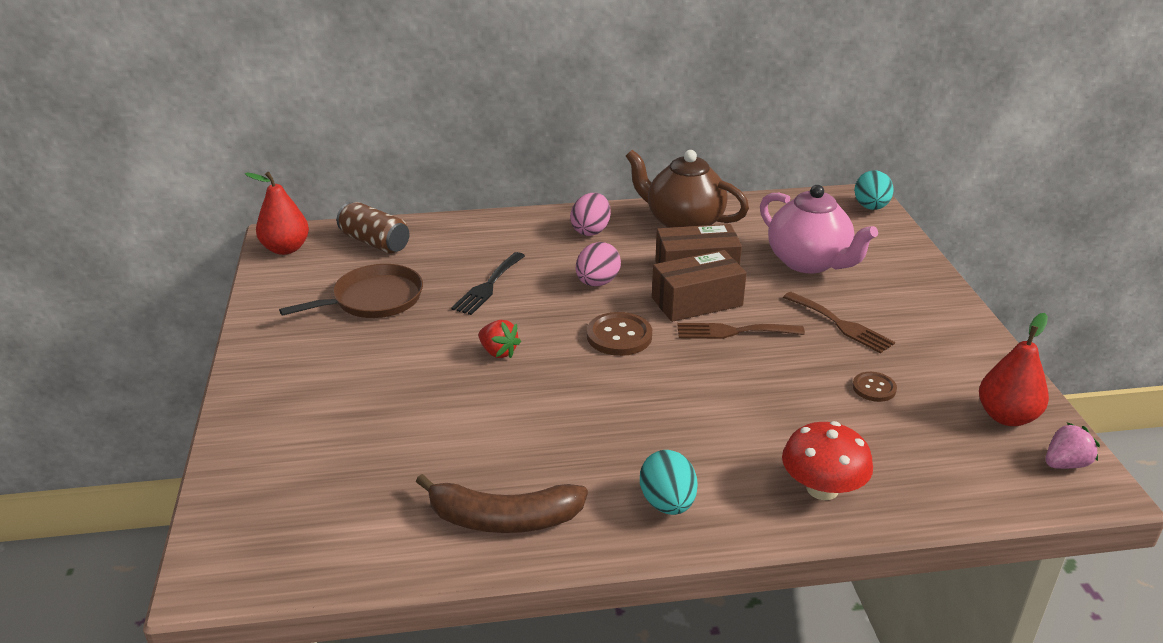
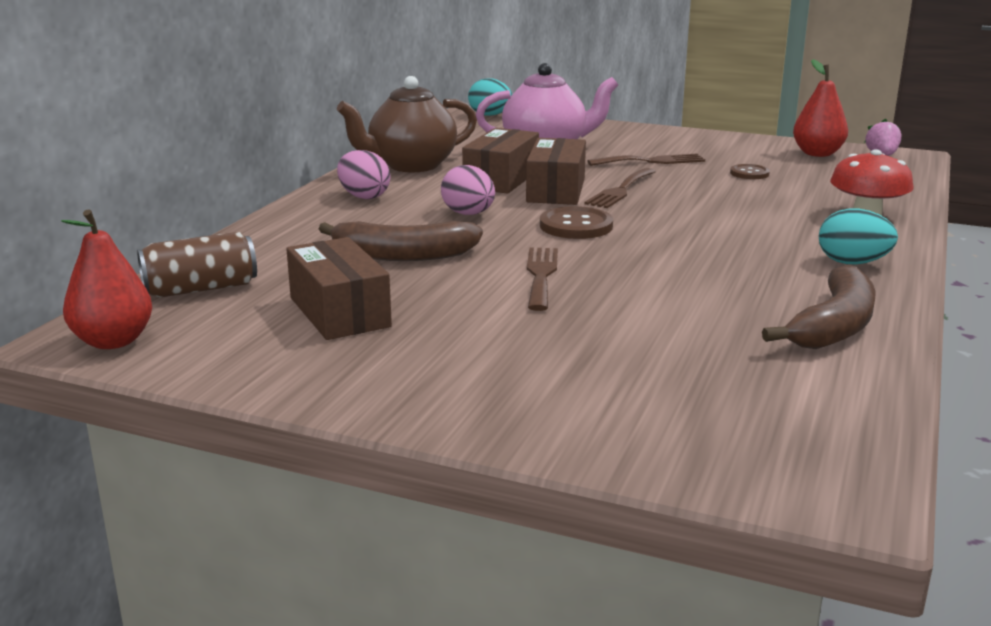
camera: 60 degrees left, 10 degrees down
(373, 299) = (339, 312): brown pan -> brown box
(488, 286) = (402, 255): black fork -> brown banana
(498, 352) = (541, 275): red strawberry -> brown fork

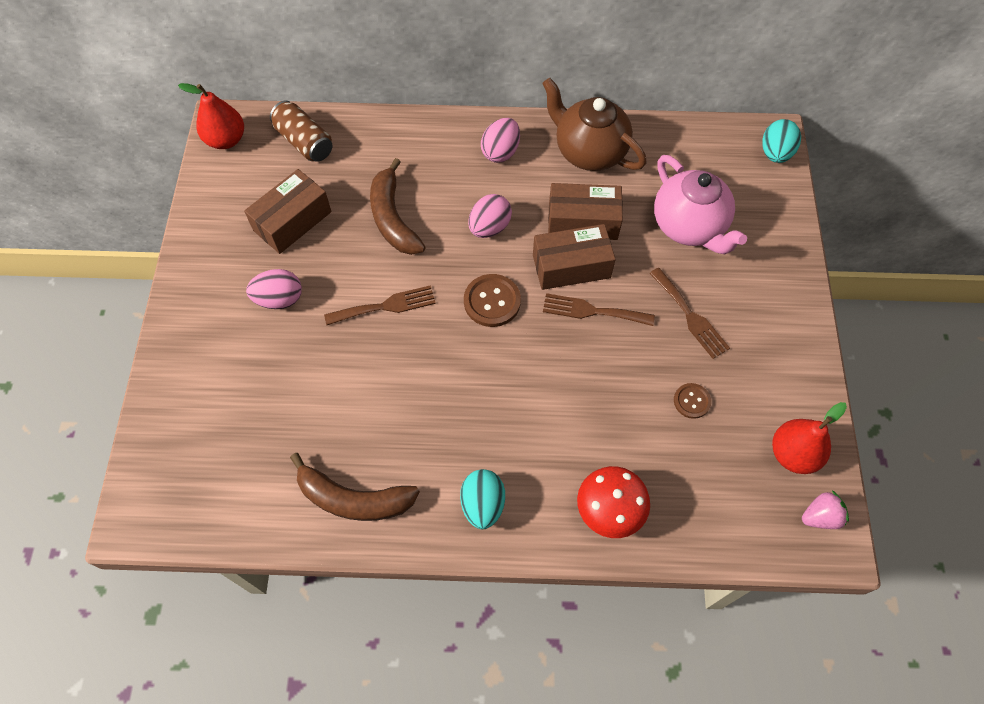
camera: 70 degrees right, 40 degrees up
(475, 336) = (279, 299): none -> pink egg

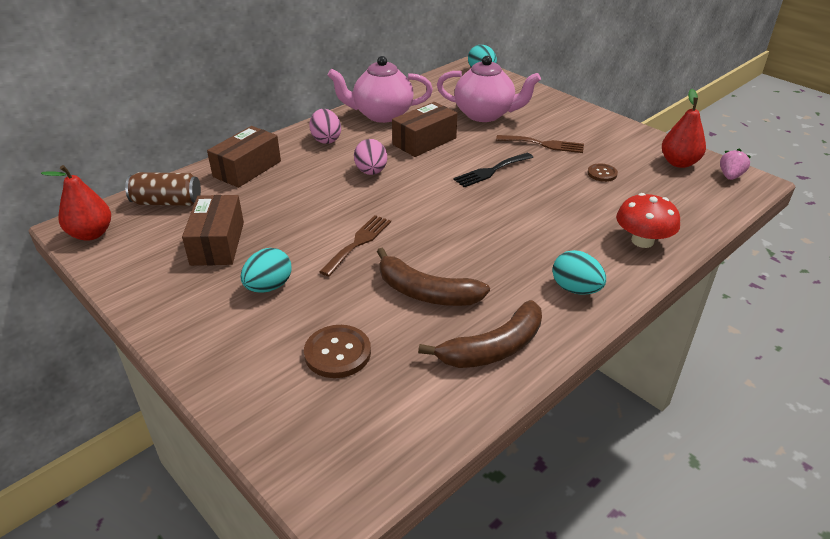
camera: 45 degrees left, 25 degrees down
(279, 299) = (269, 287): pink egg -> turquoise egg
(393, 218) = (296, 201): brown banana -> brown banana (425, 292)
(492, 301) = (426, 200): brown button -> brown button (337, 353)
(571, 266) = (448, 161): brown box -> brown box (247, 169)
(589, 152) = (381, 115): brown teapot -> pink teapot
(592, 311) = (491, 171): brown fork -> black fork

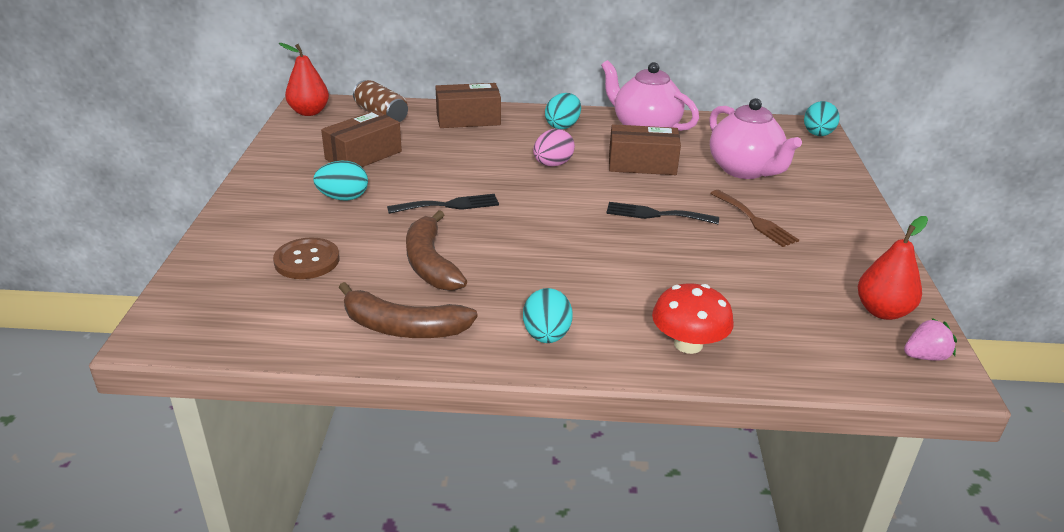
camera: 45 degrees right, 5 degrees down
(326, 139) = (562, 126): pink egg -> turquoise egg
(358, 243) = (449, 205): brown fork -> black fork
(602, 173) = (766, 273): brown button -> none

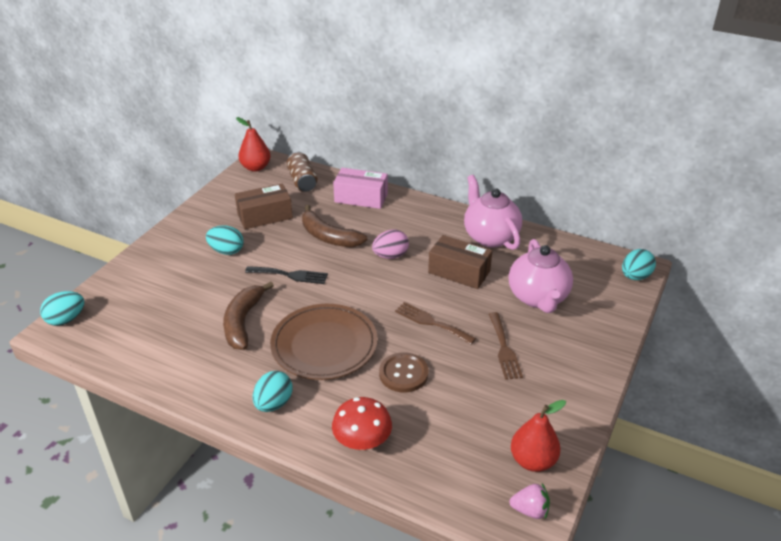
camera: 25 degrees right, 5 degrees up
(307, 260) = (170, 298): brown button -> brown button (403, 374)
(402, 327) = (191, 368): brown banana -> brown banana (328, 236)
(468, 119) = (361, 198): brown box -> pink box
(554, 263) = (324, 345): none -> brown plate
(562, 126) = (427, 220): turquoise egg -> turquoise egg (66, 319)
(656, 214) = (431, 322): black fork -> brown fork

